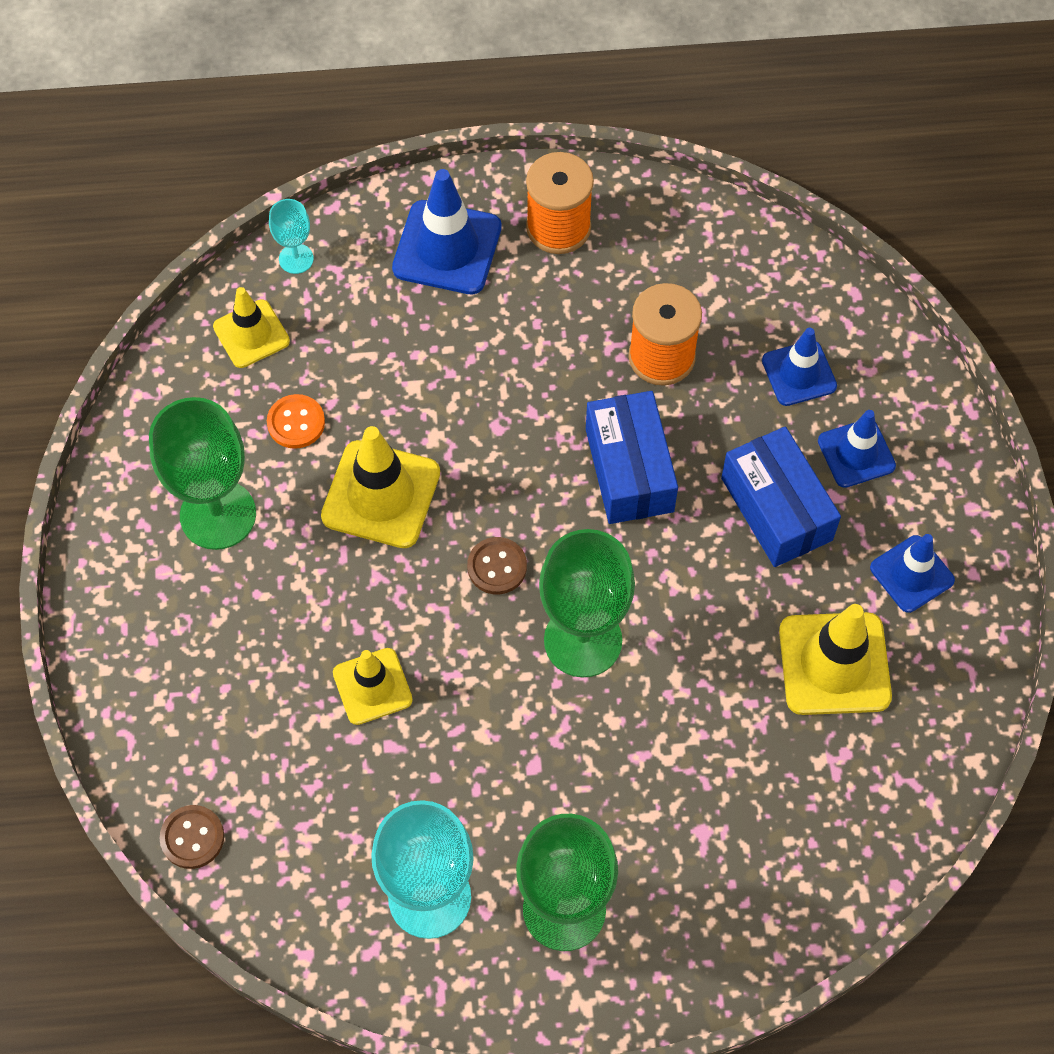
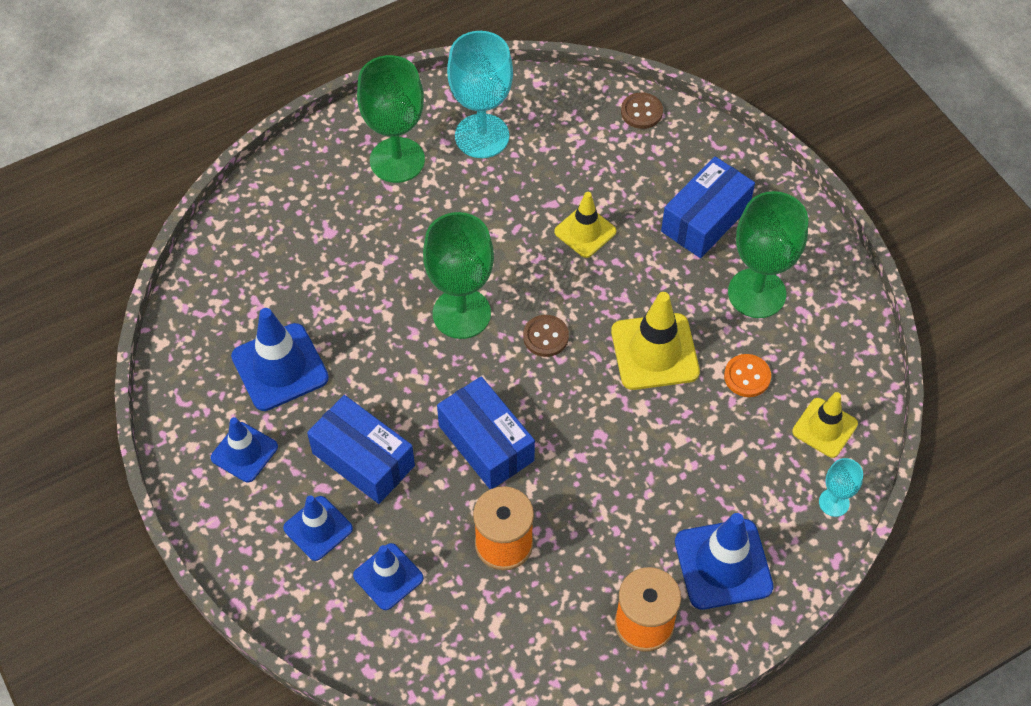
camera: 155 degrees right, 5 degrees down
(214, 638) = (705, 219): none -> blue box
(834, 664) = (280, 367): yellow traffic cone -> blue traffic cone

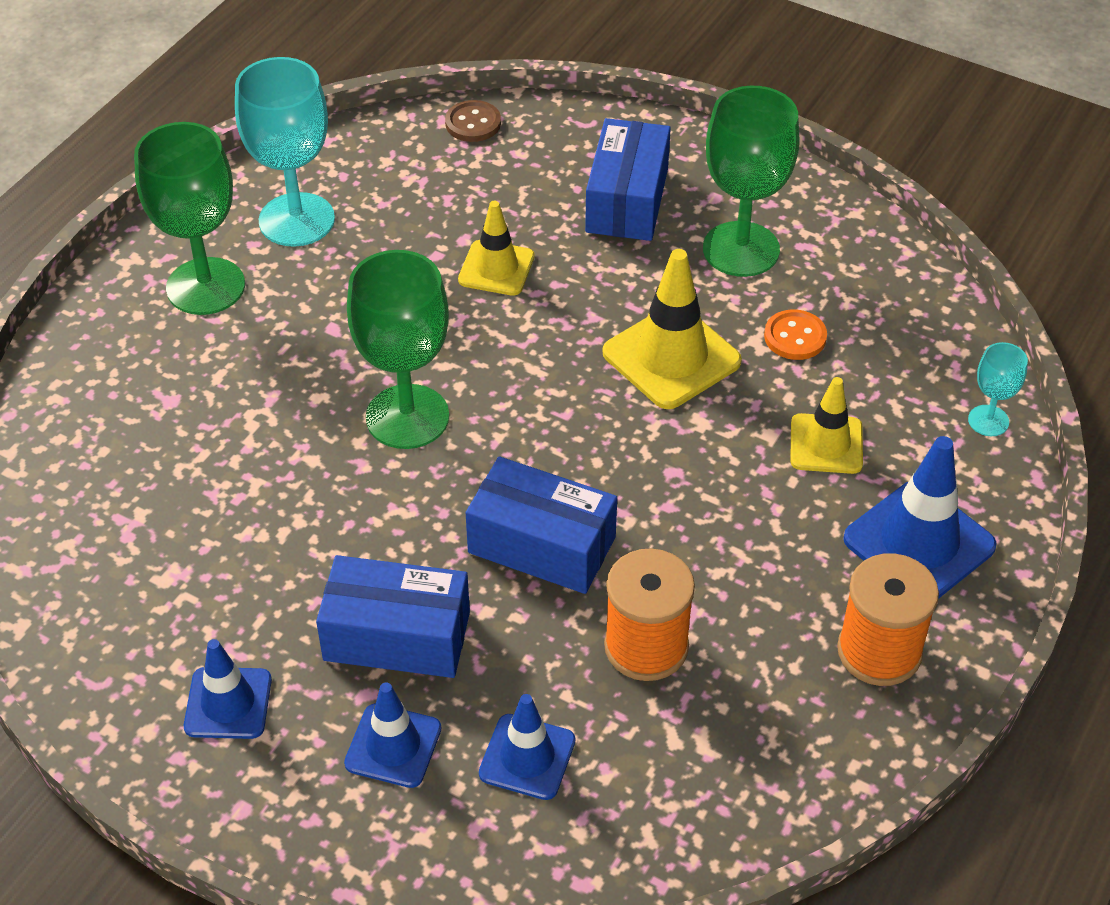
camera: 30 degrees left, 10 degrees down
(280, 367) = (209, 581): blue traffic cone -> none
(545, 337) = (530, 397): brown button -> none
(824, 428) = (919, 350): yellow traffic cone -> yellow traffic cone (826, 444)

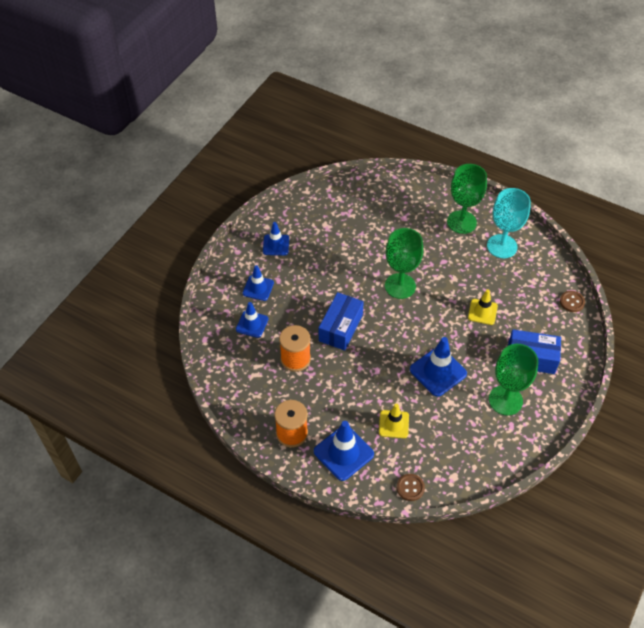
camera: 90 degrees right, 5 degrees up
(397, 636) = (301, 287): blue box -> none
(671, 357) = (438, 371): yellow traffic cone -> blue traffic cone
(795, 337) = (453, 417): orange button -> none
(988, 421) = (410, 488): turquoise goblet -> brown button

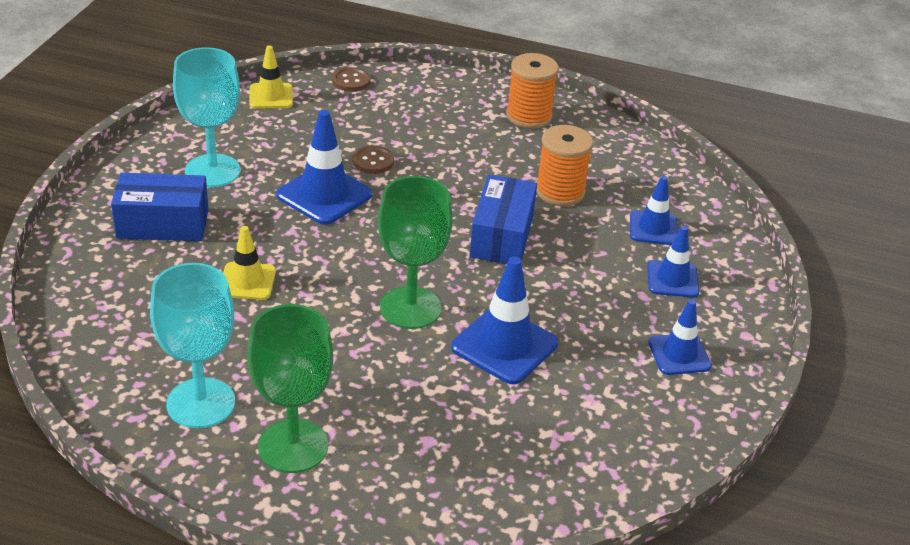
camera: 165 degrees right, 15 degrees down
(343, 453) = (450, 104): blue traffic cone -> blue traffic cone (504, 345)
(394, 424) = (385, 134): yellow traffic cone -> yellow traffic cone (271, 96)
(505, 400) = (212, 171): green goblet -> turquoise goblet
(572, 302) = (66, 313): brown button -> brown button (373, 161)

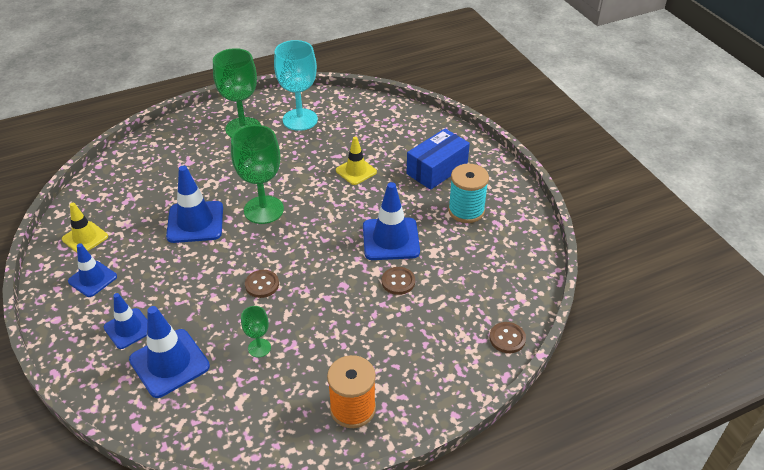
camera: 140 degrees right, 5 degrees up
(212, 171) = (466, 211): turquoise goblet -> turquoise spool
(271, 96) = (527, 283): yellow traffic cone -> yellow traffic cone (85, 238)
(501, 236) = (262, 285): blue box -> brown button
(560, 192) = (259, 348): orange spool -> green goblet
(653, 228) = (169, 363): blue traffic cone -> blue traffic cone, size x1.57

